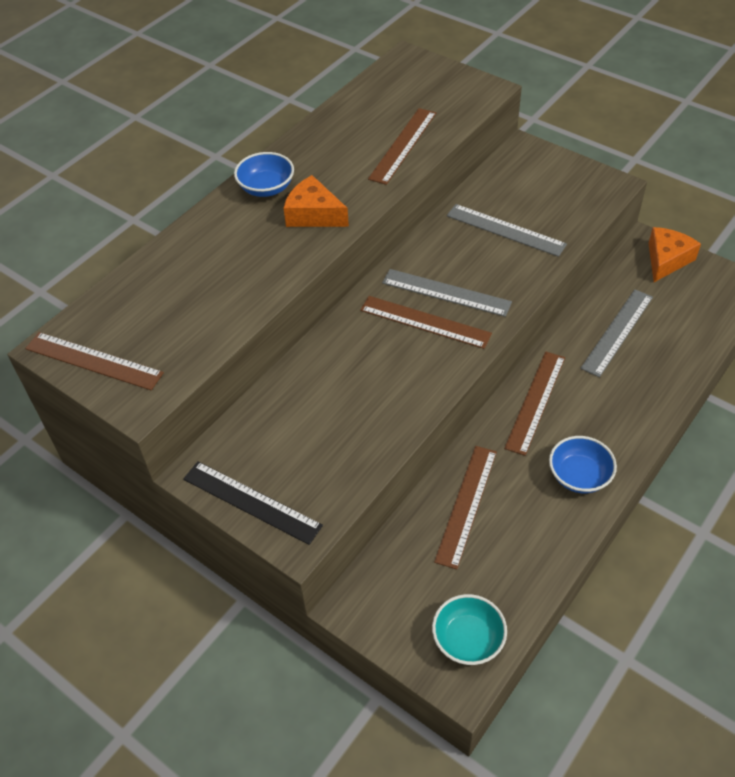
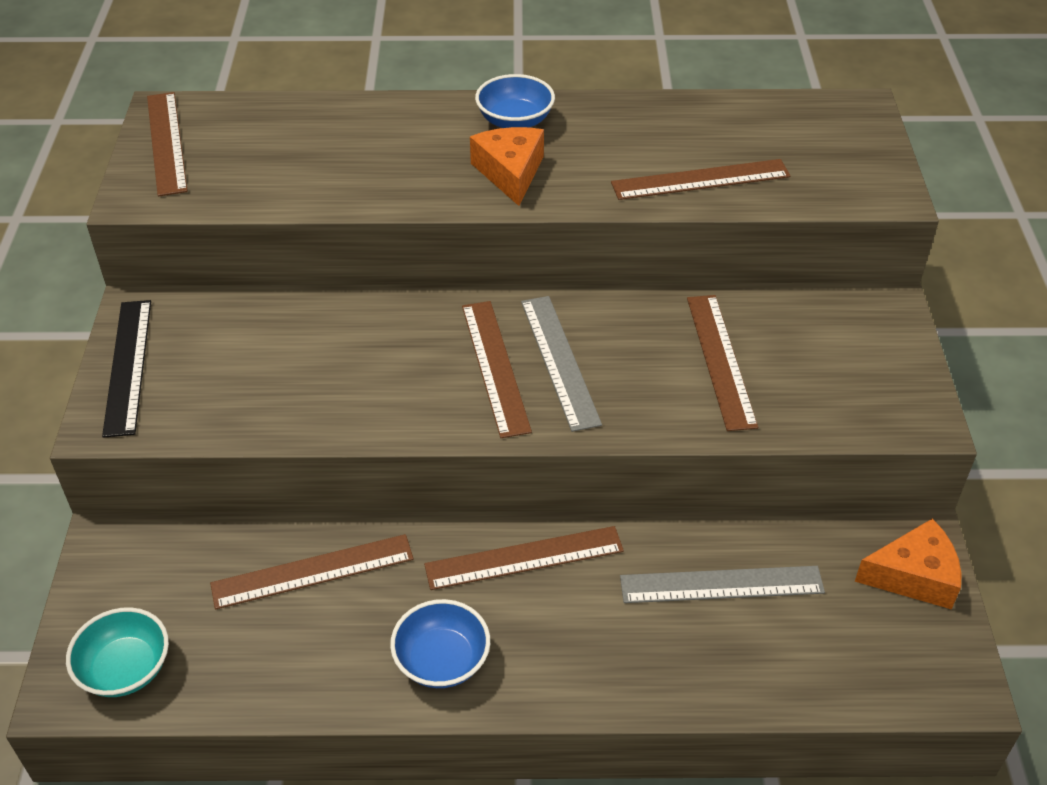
camera: 50 degrees right, 5 degrees down
(505, 230) = (721, 360): grey ruler -> brown ruler

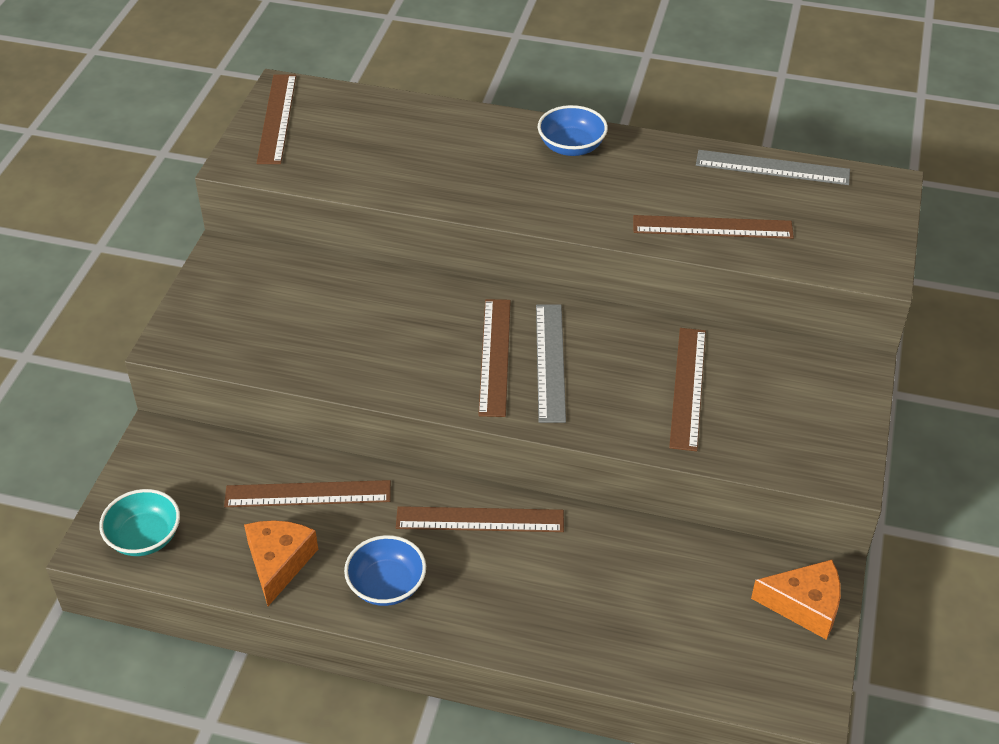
camera: 15 degrees right, 0 degrees up
(128, 366) = (203, 299): black ruler -> none
(510, 172) = (550, 192): orange cheese -> orange cheese (279, 563)
(721, 585) = (635, 577): grey ruler -> grey ruler (772, 168)

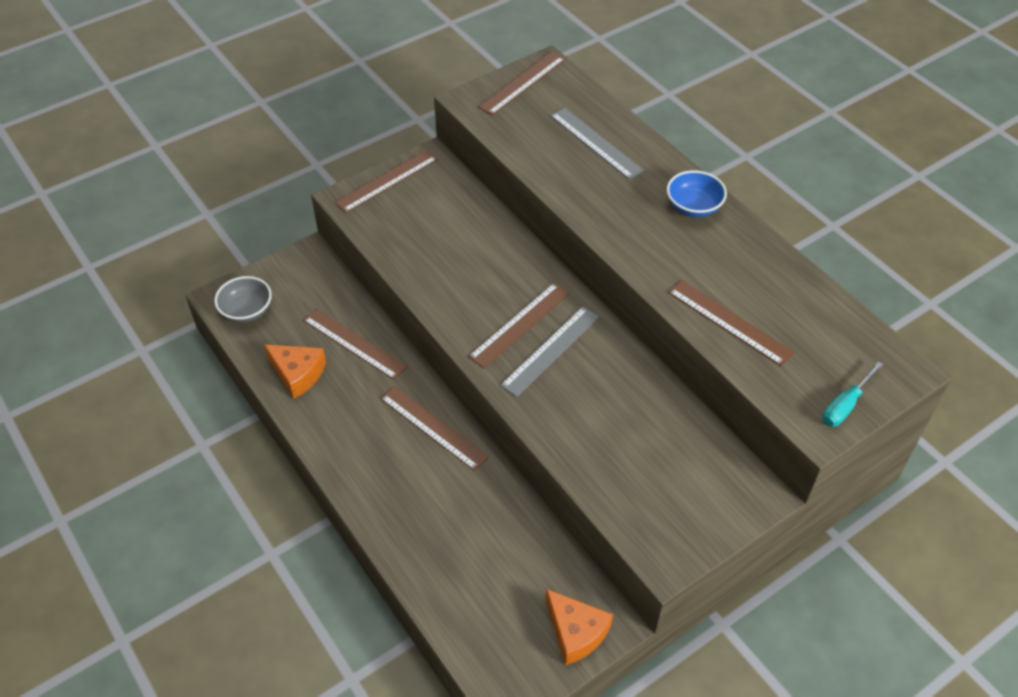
camera: 40 degrees right, 5 degrees up
(145, 537) = (246, 310): turquoise bowl -> grey bowl
(279, 563) = (298, 374): orange cheese -> orange cheese turned 75 degrees clockwise
(387, 585) = (340, 429): blue bowl -> none
(688, 387) = (622, 427): brown ruler -> brown ruler (387, 181)
(772, 168) = (827, 305): grey ruler -> grey ruler (595, 143)
(875, 239) = (845, 405): none -> turquoise screwdriver

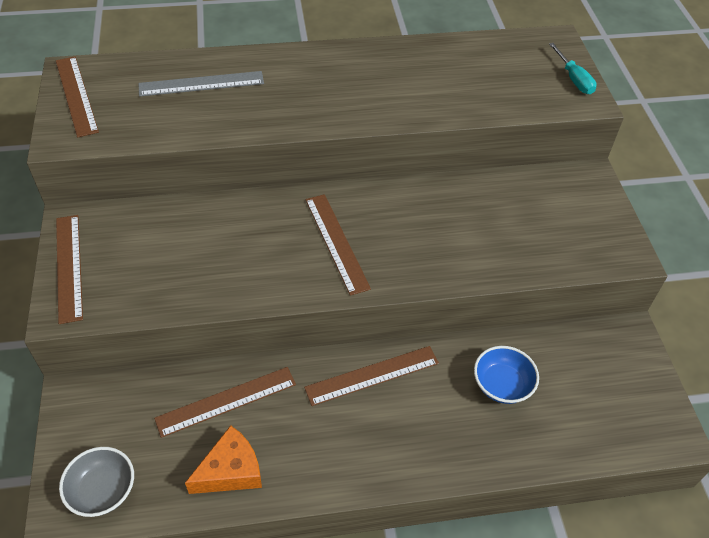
camera: 65 degrees left, 0 degrees up
(550, 350) = (380, 234): grey ruler -> none
(575, 632) = (631, 360): orange cheese -> none
(693, 206) = (325, 63): blue bowl -> blue bowl (502, 385)
(729, 322) = (461, 98): brown ruler -> none

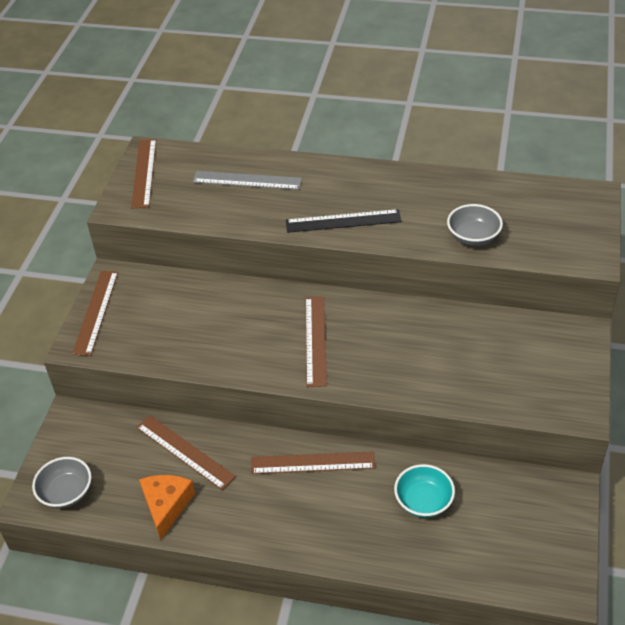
camera: 25 degrees right, 5 degrees down
(226, 401) = (184, 452): brown ruler -> brown ruler turned 45 degrees clockwise
(231, 470) = (166, 506): orange cheese -> orange cheese turned 75 degrees counterclockwise
(327, 108) = (343, 221): none -> black ruler
(466, 100) = (473, 237): none -> grey bowl
(502, 385) = (423, 501): blue bowl -> turquoise bowl
(574, 79) = (589, 236): turquoise screwdriver -> none

